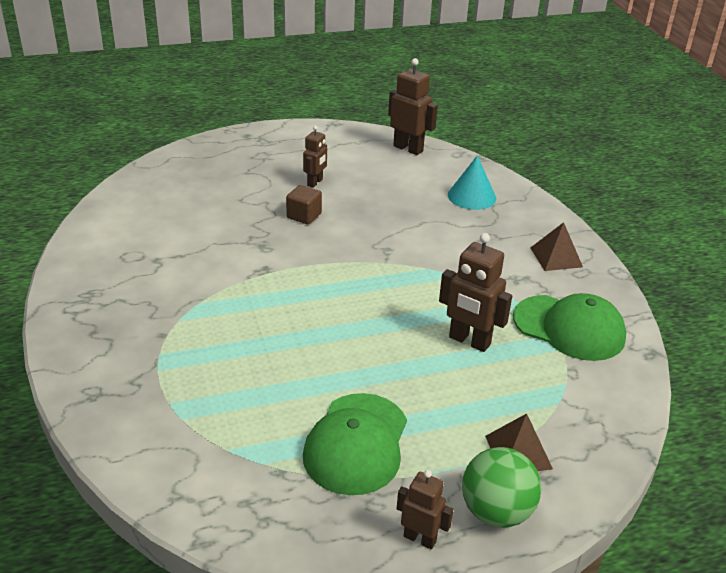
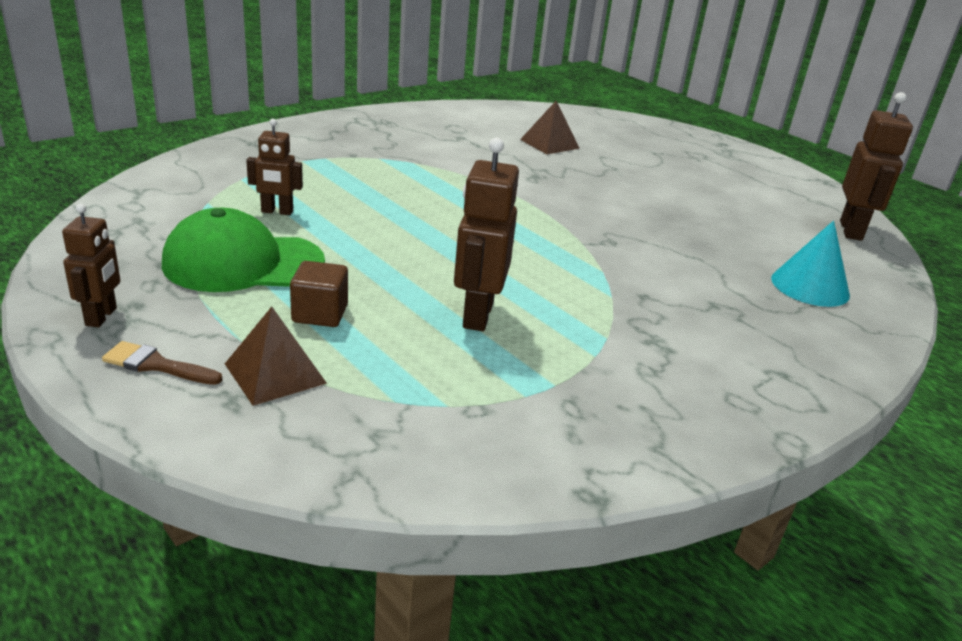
camera: 65 degrees right, 5 degrees down
(304, 216) = (615, 188): brown cube -> brown cube (320, 314)
(315, 182) = (687, 186): brown robot -> brown robot (277, 212)
(496, 512) = (156, 365): green ball -> brown brush
(556, 257) = (753, 372): brown pyramid -> brown pyramid (549, 144)
(569, 328) = (582, 398): green cap -> none

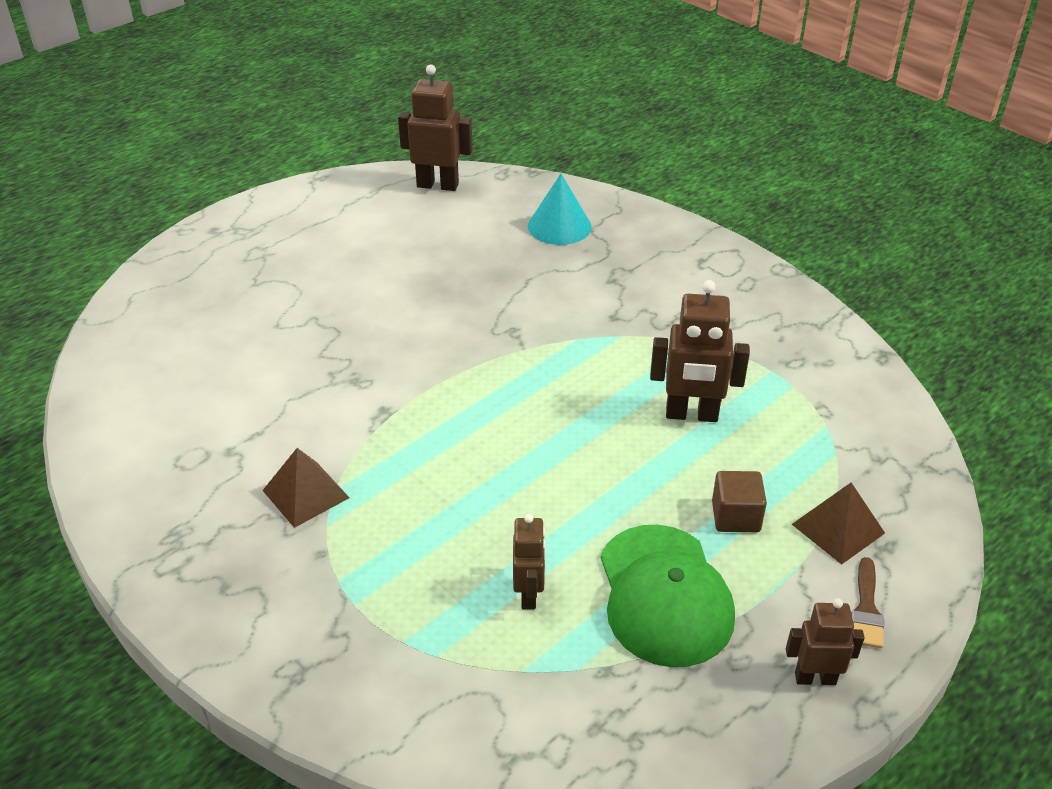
camera: 90 degrees left, 10 degrees up
(549, 144) = (241, 368): brown pyramid -> brown pyramid (305, 494)

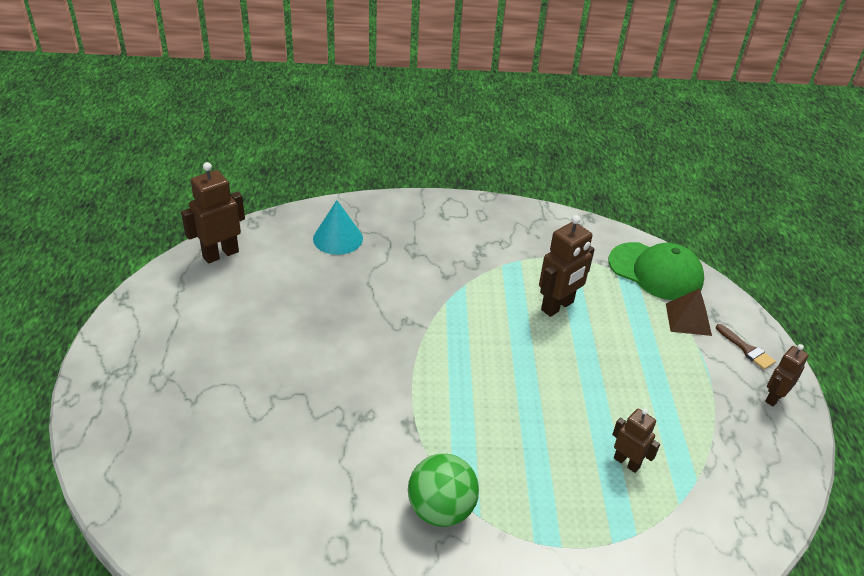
camera: 50 degrees left, 0 degrees up
(305, 494) = (441, 509): brown pyramid -> green ball
(664, 595) = (676, 410): green cap -> green cap (655, 271)
(735, 516) = (646, 346): brown cube -> none

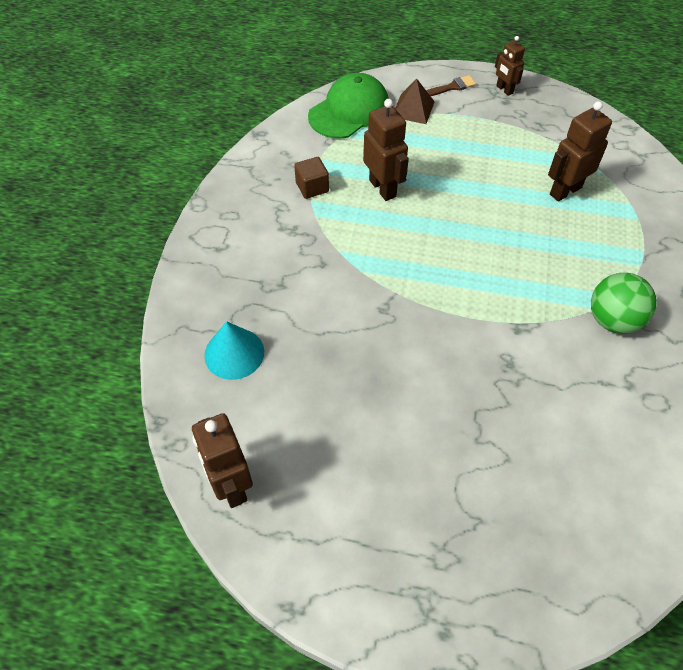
camera: 75 degrees left, 15 degrees up
(536, 258) = (312, 187): none -> brown cube
(627, 462) = (565, 190): brown robot -> brown robot, size x1.62

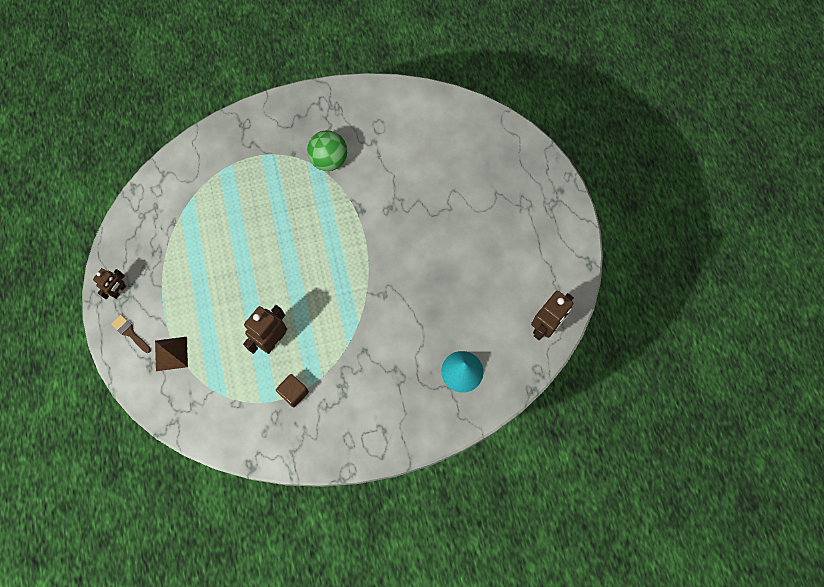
camera: 115 degrees left, 15 degrees up
(349, 111) = (193, 404): green cap -> none
(565, 190) = (223, 215): brown robot -> none

